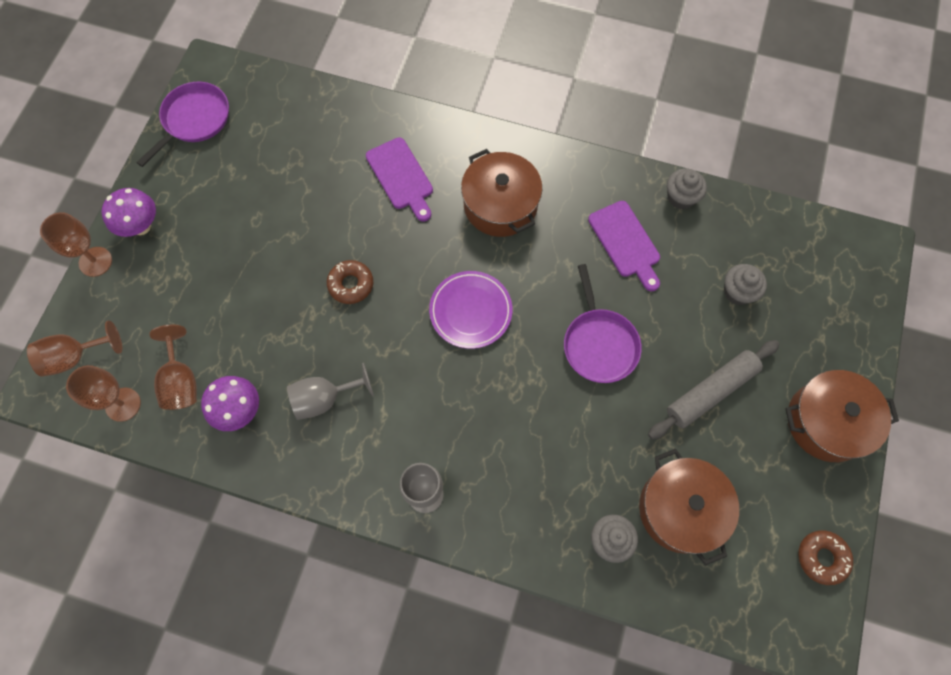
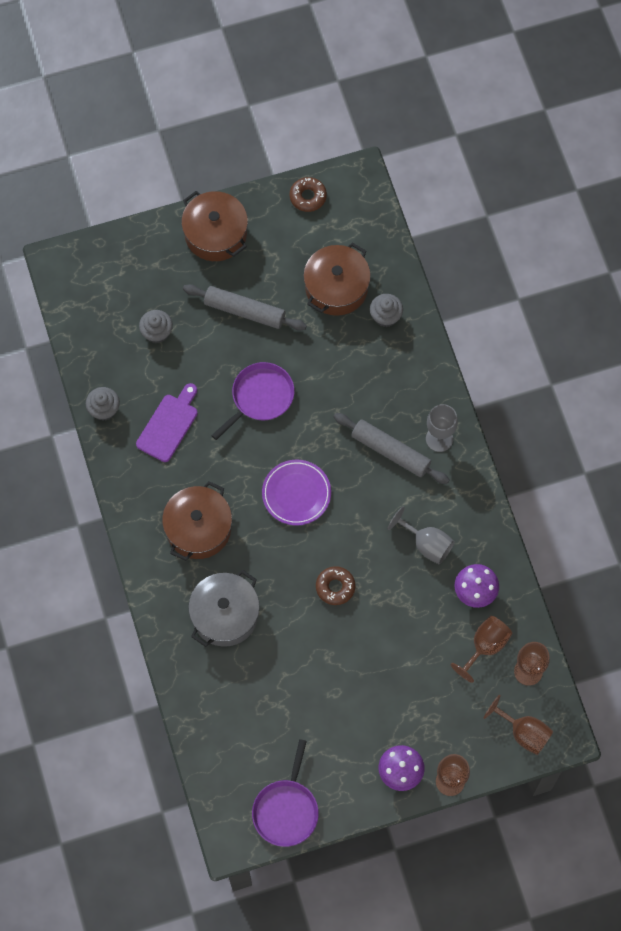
camera: 125 degrees left, 0 degrees up
(194, 120) = (286, 810): purple pan -> purple pan turned 75 degrees counterclockwise
(401, 177) = (225, 615): purple cutting board -> grey pot
(448, 433) = (390, 451): none -> grey rolling pin

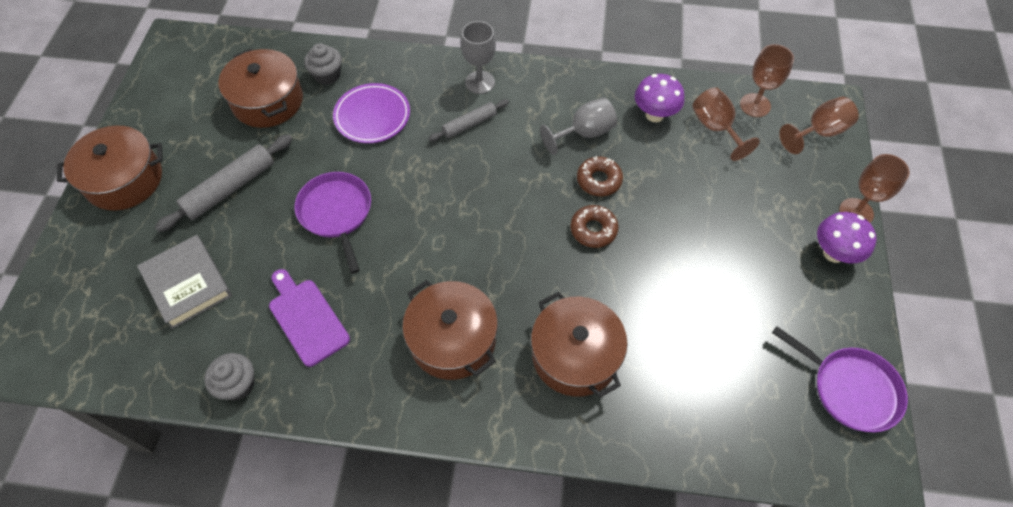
camera: 65 degrees left, 10 degrees down
(157, 332) = (187, 284): grey cupcake -> grey book
(225, 615) = (575, 355): grey pot -> brown pot
(296, 494) = (467, 223): purple plate -> purple plate (372, 116)
(308, 197) = (156, 87): brown donut -> brown donut (599, 180)
(390, 451) = (469, 124): grey rolling pin -> grey rolling pin, size x0.61

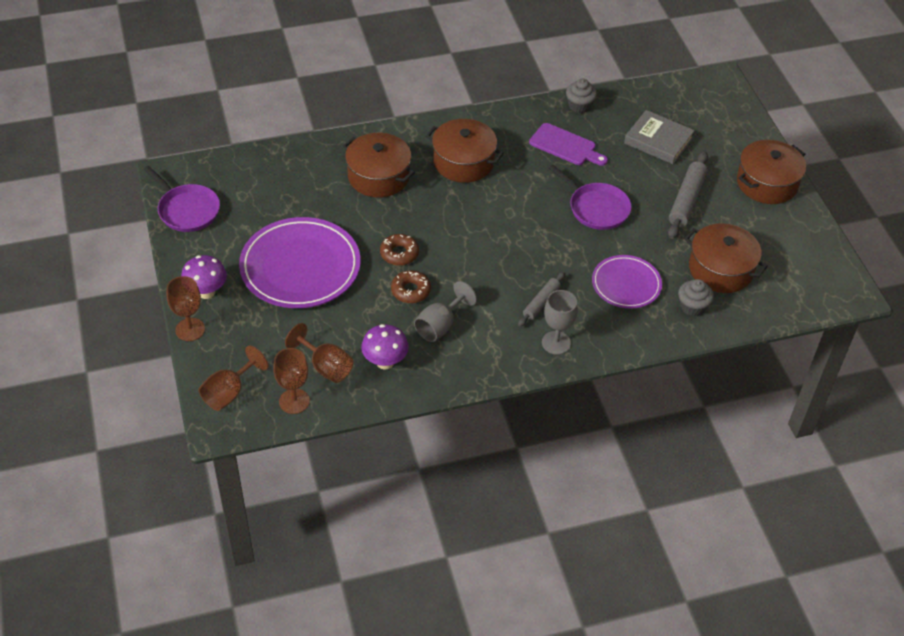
camera: 155 degrees right, 10 degrees down
(715, 250) = (300, 267): none -> purple plate
(850, 389) = (187, 210): purple pan -> purple pan turned 150 degrees counterclockwise

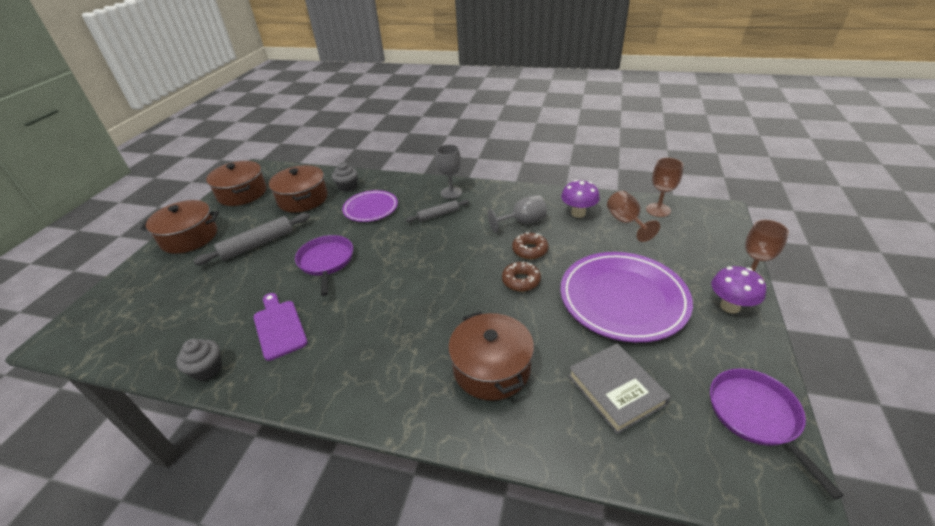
camera: 145 degrees left, 10 degrees down
(229, 393) = (711, 227): brown goblet -> none
(463, 162) = (389, 349): brown pot -> brown pot (242, 193)
(658, 141) = (201, 299): grey book -> grey book (616, 390)

